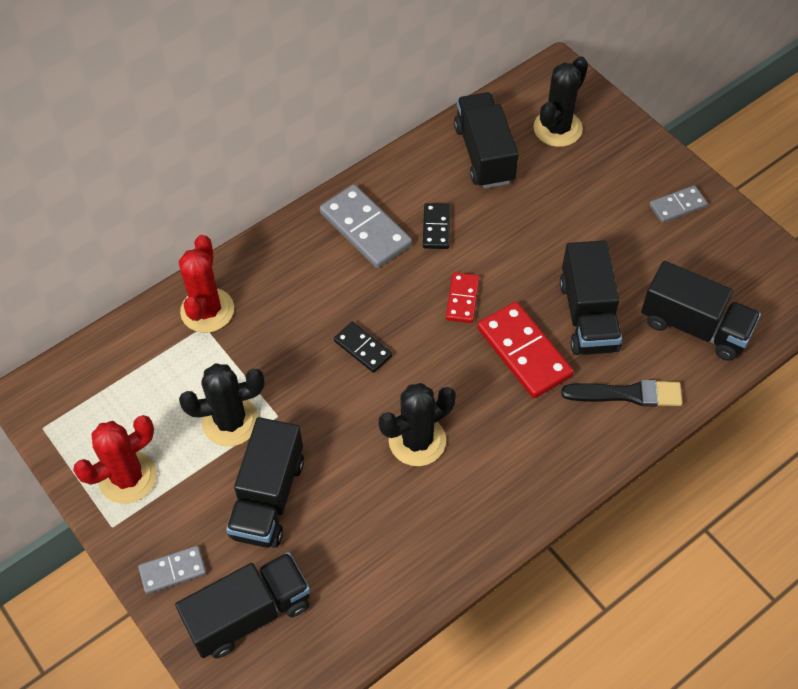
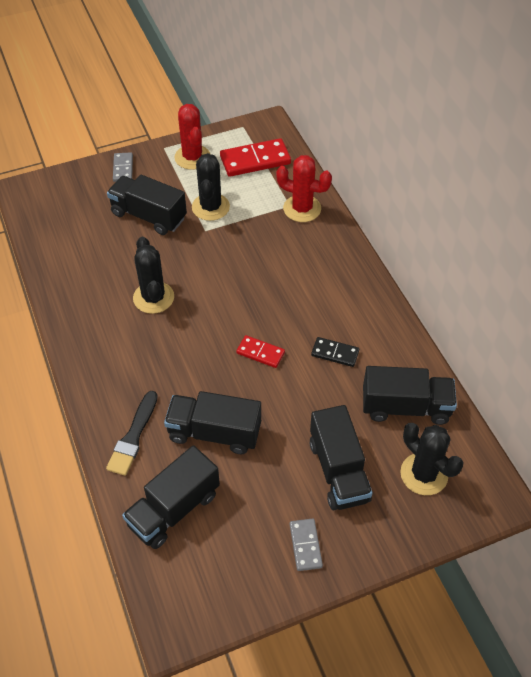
camera: 105 degrees right, 5 degrees down
(249, 614) = (79, 196): black truck -> black truck (338, 471)
(362, 348) = (239, 284): black domino -> none
(365, 229) = (347, 308): grey domino -> none
(524, 352) = (198, 379): red domino -> red domino (255, 160)

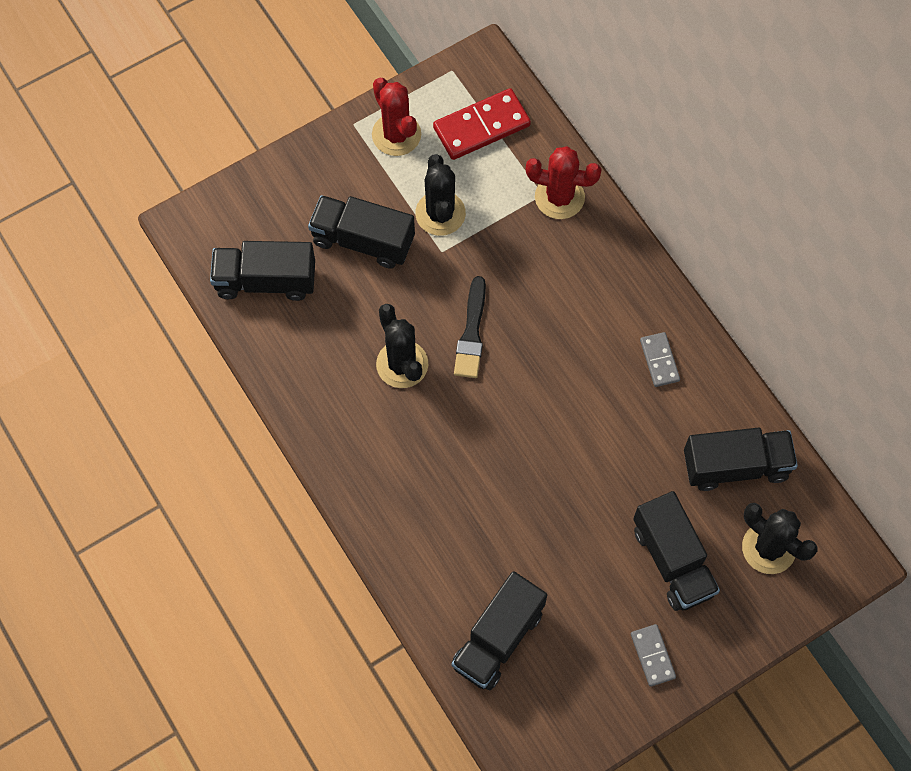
camera: 10 degrees left, 15 degrees up
(123, 168) = (307, 168): grey domino -> grey domino (659, 360)
(133, 436) = (428, 558): black brush -> black brush (471, 333)
(214, 432) = (521, 537): black truck -> black truck (266, 281)
(260, 353) = (551, 421): red domino -> none
(335, 353) = (641, 407): black domino -> none

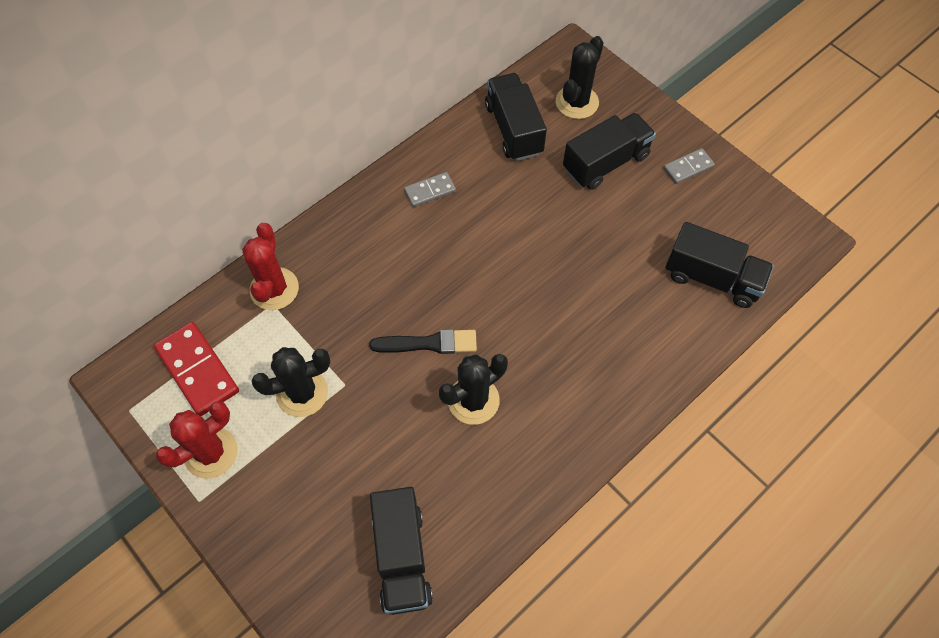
camera: 100 degrees left, 5 degrees down
(363, 240) = (341, 463): black truck -> none

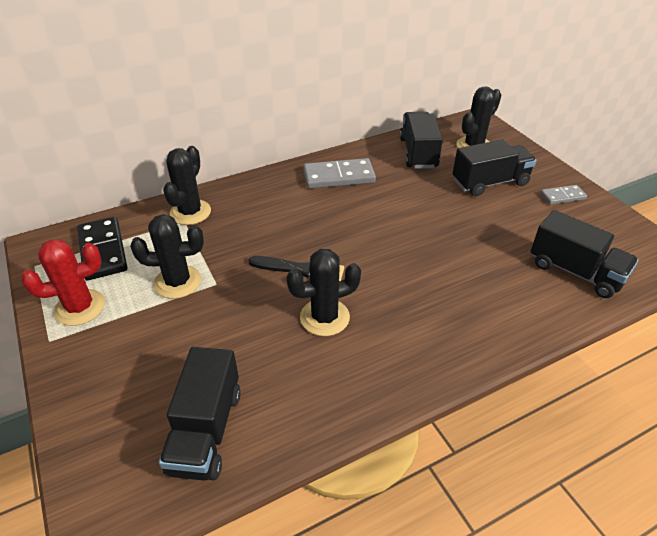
camera: 15 degrees right, 20 degrees down
(198, 370) = (103, 250): red domino -> black domino
(274, 289) = (190, 212): red cactus -> black cactus
(430, 191) = (339, 177): grey domino -> grey domino, size x1.76

